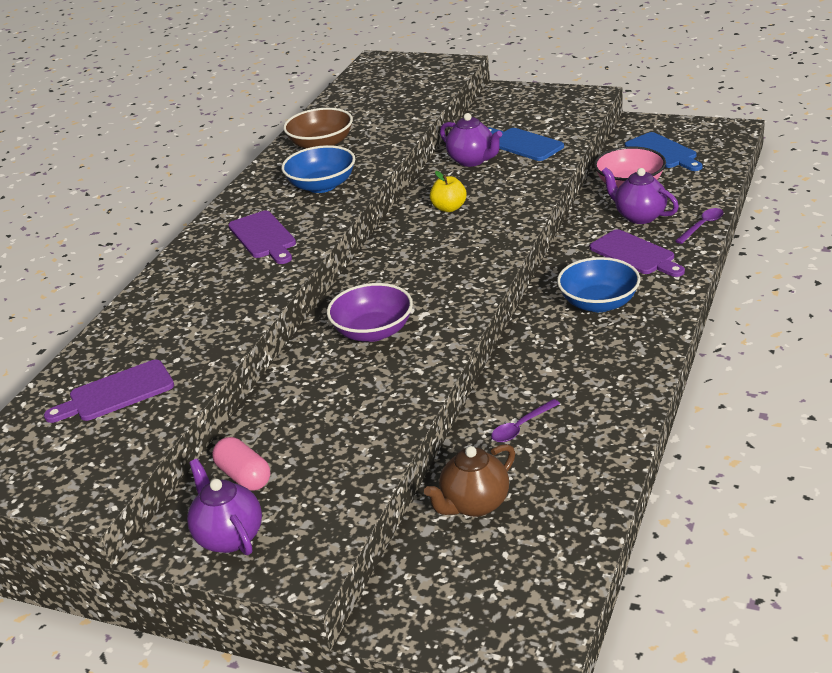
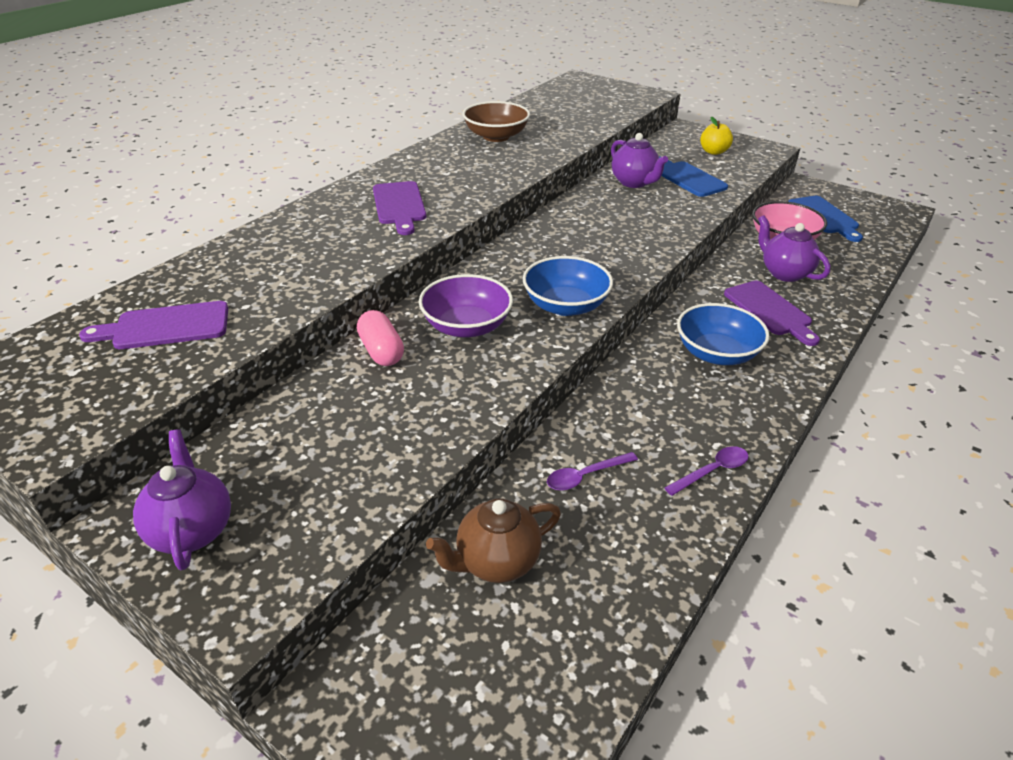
camera: 10 degrees right, 5 degrees up
(244, 476) = (252, 456): pink capsule -> pink capsule (381, 351)
(322, 185) = (478, 171): blue bowl -> blue bowl (565, 305)
(449, 208) = (595, 221): yellow apple -> yellow apple (713, 152)
(702, 226) = (849, 298): purple spoon -> purple spoon (712, 471)

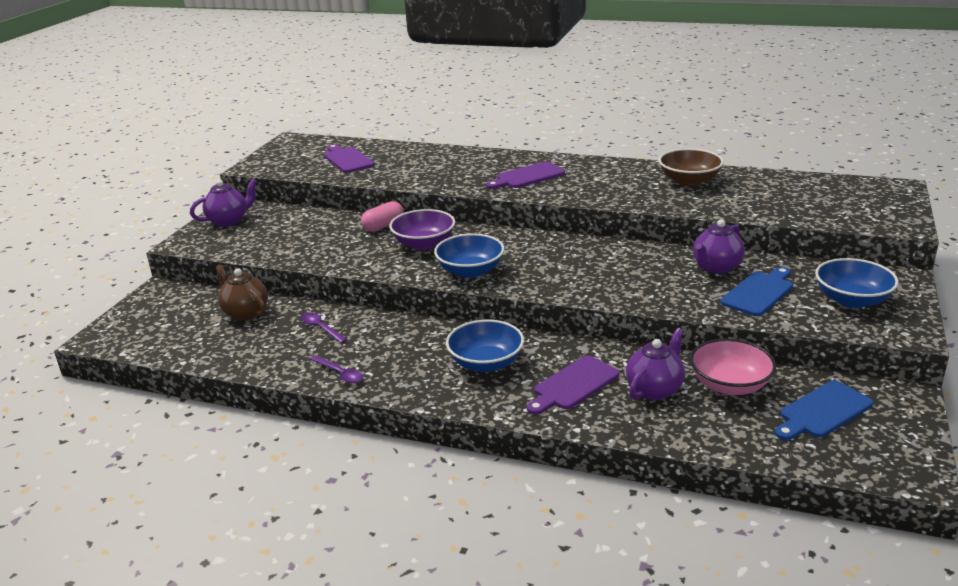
camera: 75 degrees right, 10 degrees down
(713, 152) = (852, 300): yellow apple -> blue bowl

